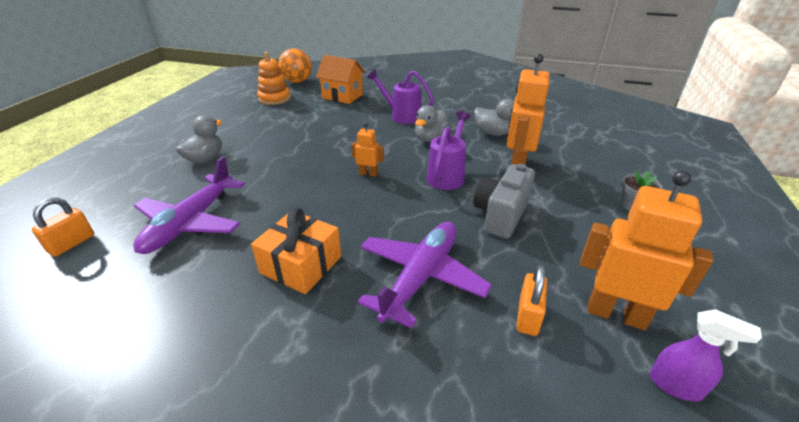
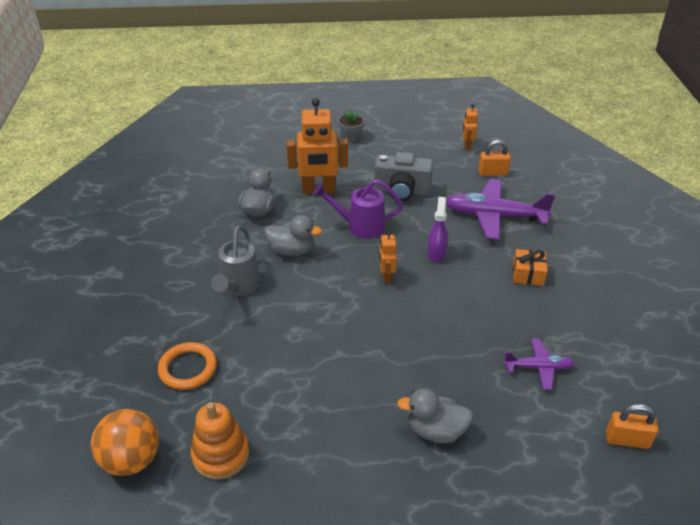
camera: 110 degrees left, 5 degrees up
(191, 223) = (538, 367): purple plane -> purple plane, size x0.54
(301, 264) = (528, 274): orange gift -> orange gift, size x0.64
(342, 96) = (188, 368): orange house -> orange ring
(402, 116) = (238, 286): purple watering can -> grey watering can
(616, 314) = (467, 146): orange robot -> orange robot, size x0.50
(676, 385) = (500, 132): purple spray bottle -> purple spray bottle (436, 253)

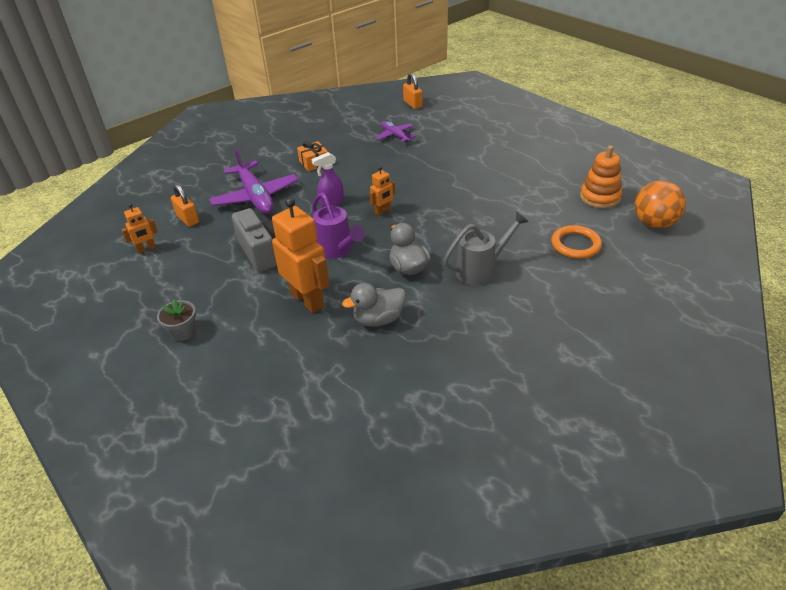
camera: 125 degrees left, 0 degrees up
(435, 430) = (481, 147): grey duck -> none

